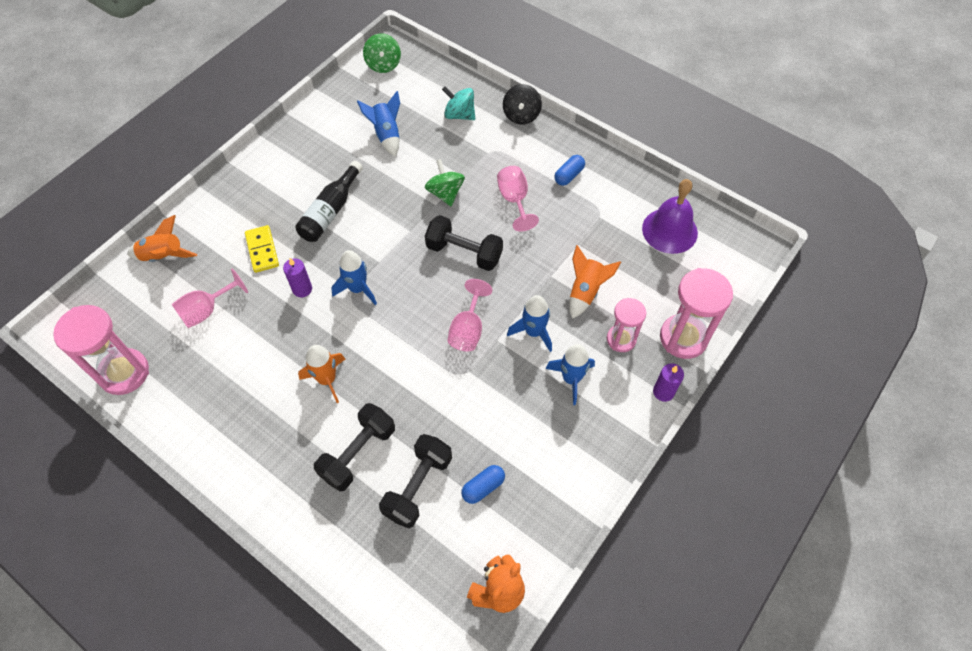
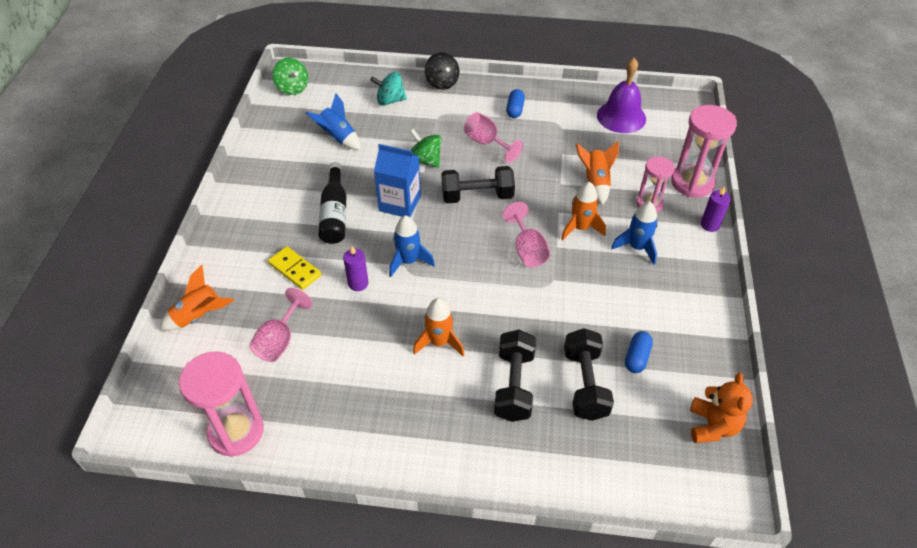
camera: 30 degrees left, 10 degrees down
(391, 227) = (400, 203): none -> blue carton
(533, 332) = (580, 228): blue rocket -> orange rocket

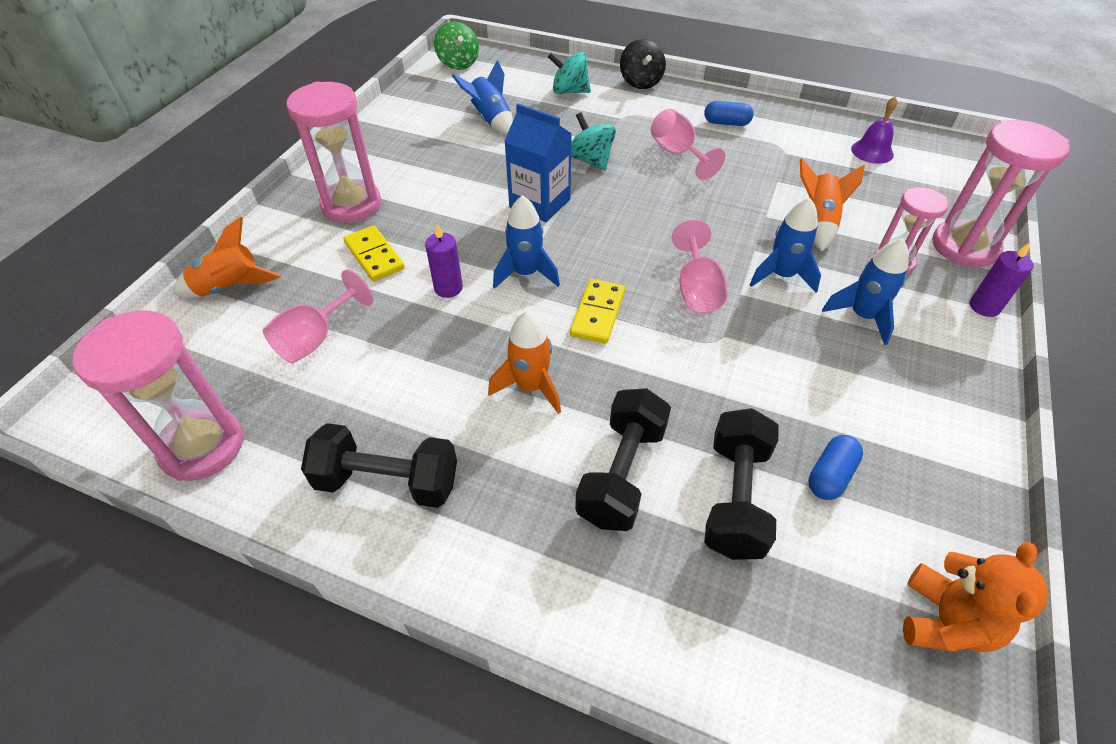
camera: 15 degrees right, 0 degrees up
(260, 231) = (351, 205): none -> pink hourglass
(335, 213) = (452, 201): black bottle -> none
(425, 160) = (590, 160): green spinning top -> turquoise spinning top
(467, 281) = (598, 313): none -> yellow domino
(477, 196) = (646, 212): black dumbbell -> black dumbbell (387, 481)
(515, 110) = (726, 123): blue capsule -> blue capsule turned 75 degrees clockwise
(580, 228) = (782, 276): orange rocket -> blue rocket
(621, 117) = (872, 151): purple bell -> purple bell, size x0.60

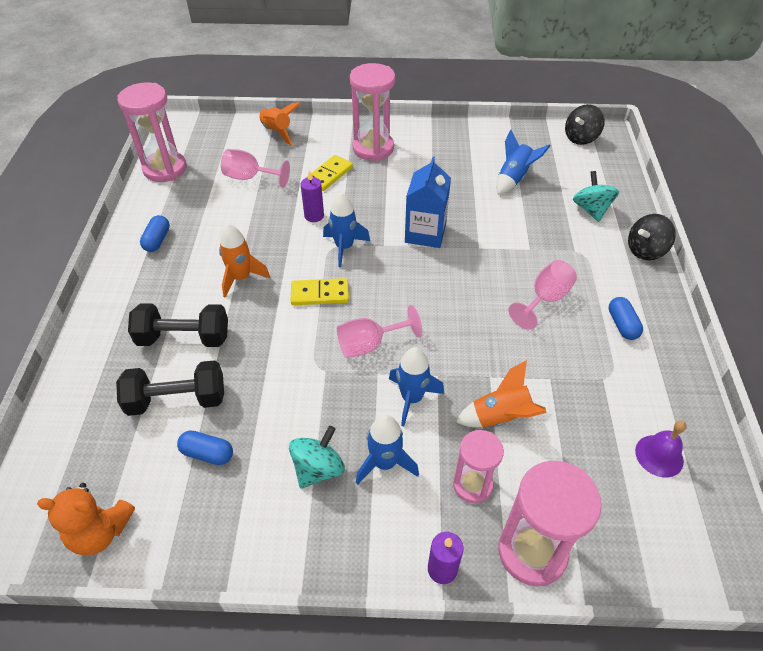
camera: 70 degrees right, 0 degrees up
(387, 481) = (157, 240): black dumbbell -> blue capsule
(458, 63) = (580, 138): green spinning top -> black spinning top
(590, 160) = (498, 247): turquoise spinning top -> turquoise spinning top (318, 469)

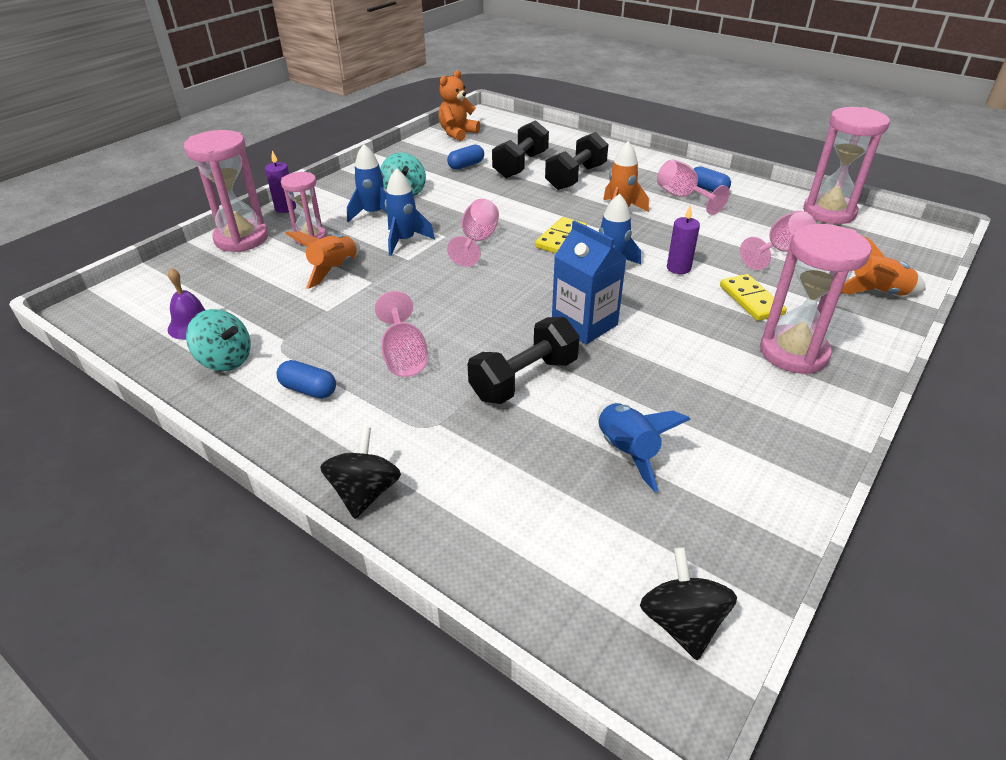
camera: 125 degrees right, 10 degrees down
(185, 250) = (683, 197): none -> pink goblet
(504, 235) = (524, 379): none -> black dumbbell
(591, 210) = (490, 493): turquoise spinning top -> turquoise spinning top (225, 360)

